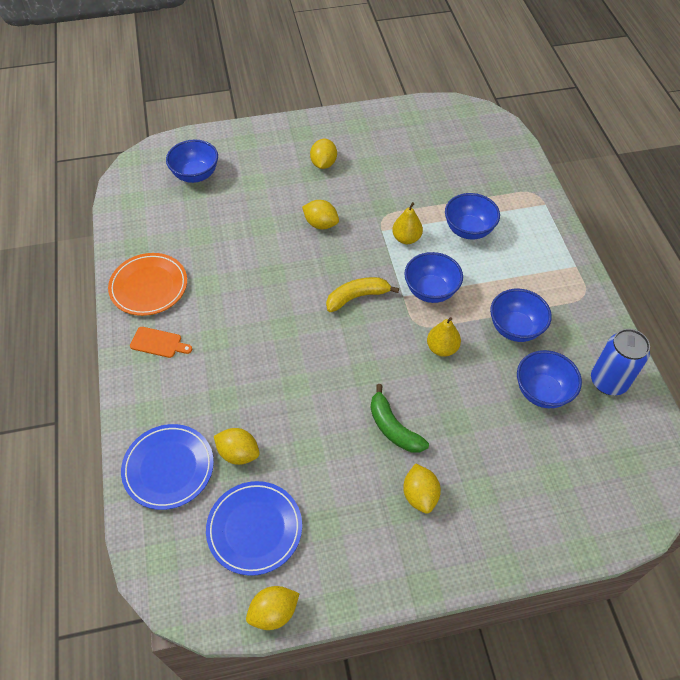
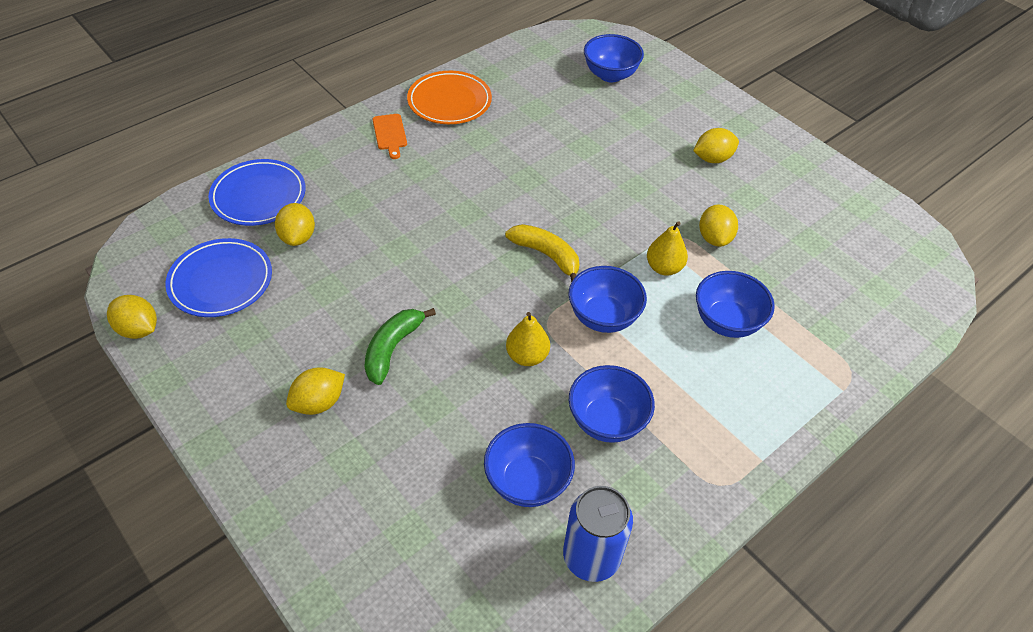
camera: 60 degrees right, 5 degrees down
(321, 224) = (624, 189): yellow lemon -> yellow lemon (714, 238)

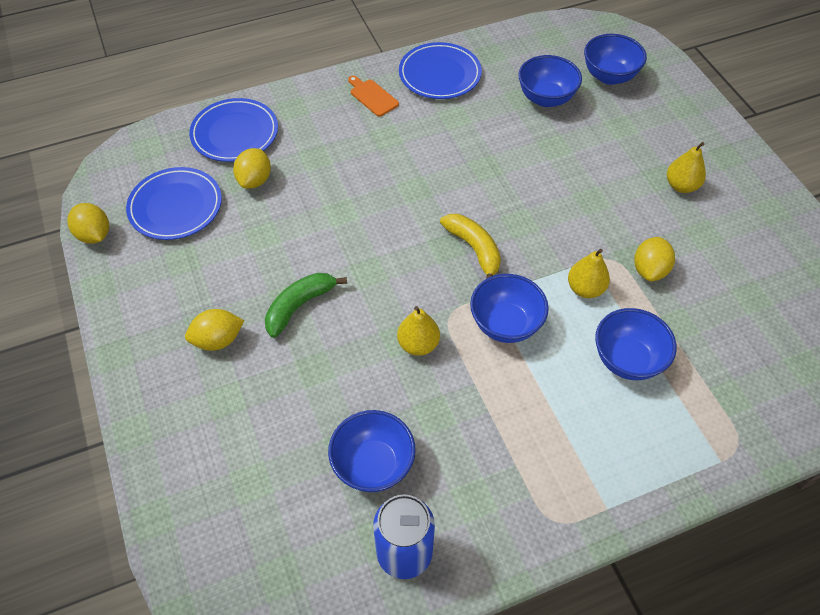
camera: 20 degrees right, 5 degrees up
(390, 134) = (372, 96): orange cutting board -> orange cutting board turned 135 degrees clockwise
(449, 101) = (440, 74): orange plate -> blue plate
(607, 421) = (469, 427): blue bowl -> blue bowl (546, 98)
(712, 159) = (681, 186): yellow lemon -> yellow pear

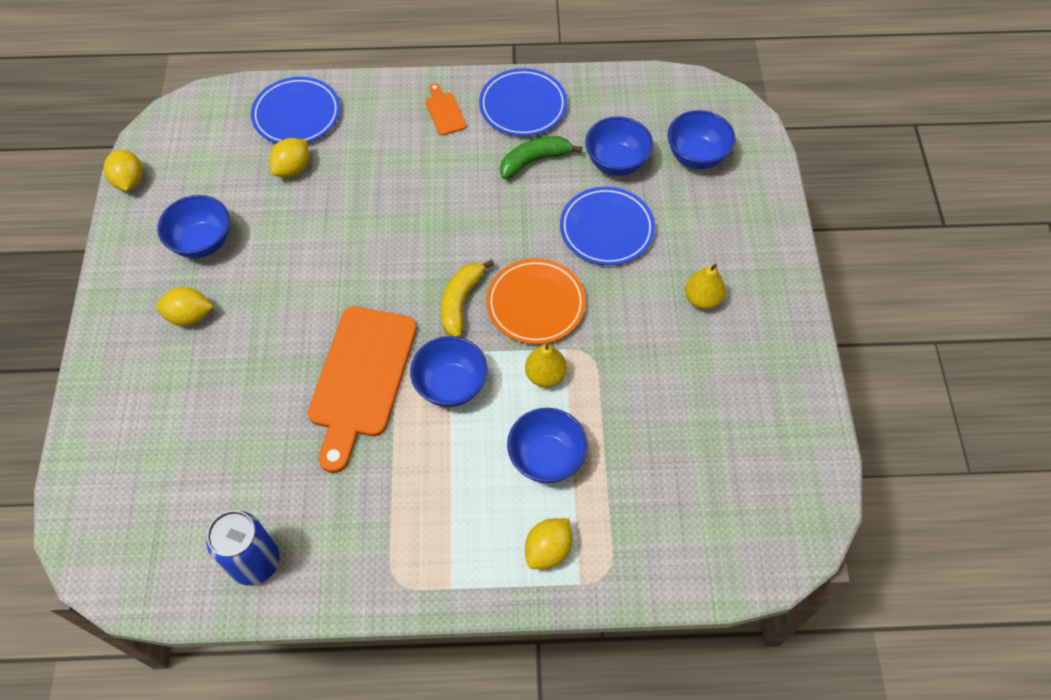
camera: 20 degrees right, 5 degrees up
(175, 207) = (211, 174): blue plate -> blue plate (606, 229)
(299, 306) = (274, 307): green banana -> green banana (534, 160)
(373, 465) = (267, 476): blue bowl -> blue bowl (203, 242)
(418, 344) = (361, 378): yellow pear -> orange cutting board
(474, 249) = (461, 302): yellow banana -> yellow banana turned 150 degrees counterclockwise
(542, 231) = (536, 304): none -> orange plate
(649, 270) = (619, 376): yellow lemon -> yellow lemon (548, 550)

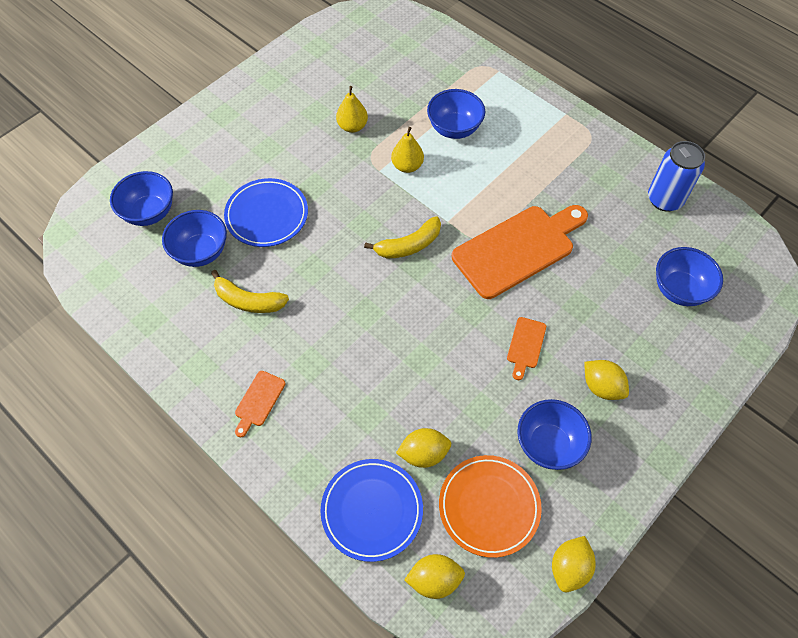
camera: 135 degrees left, 0 degrees up
(281, 299) = (525, 345): none -> orange cutting board
(451, 385) = (467, 203): blue bowl -> blue bowl (679, 290)
(523, 106) = (200, 352): blue plate -> none
(534, 160) = (248, 301): green banana -> yellow banana
(536, 304) = (365, 207): orange plate -> orange plate (489, 506)
(548, 550) = (499, 93): yellow lemon -> yellow lemon (434, 579)
(702, 299) = (271, 134): yellow pear -> yellow pear (352, 126)

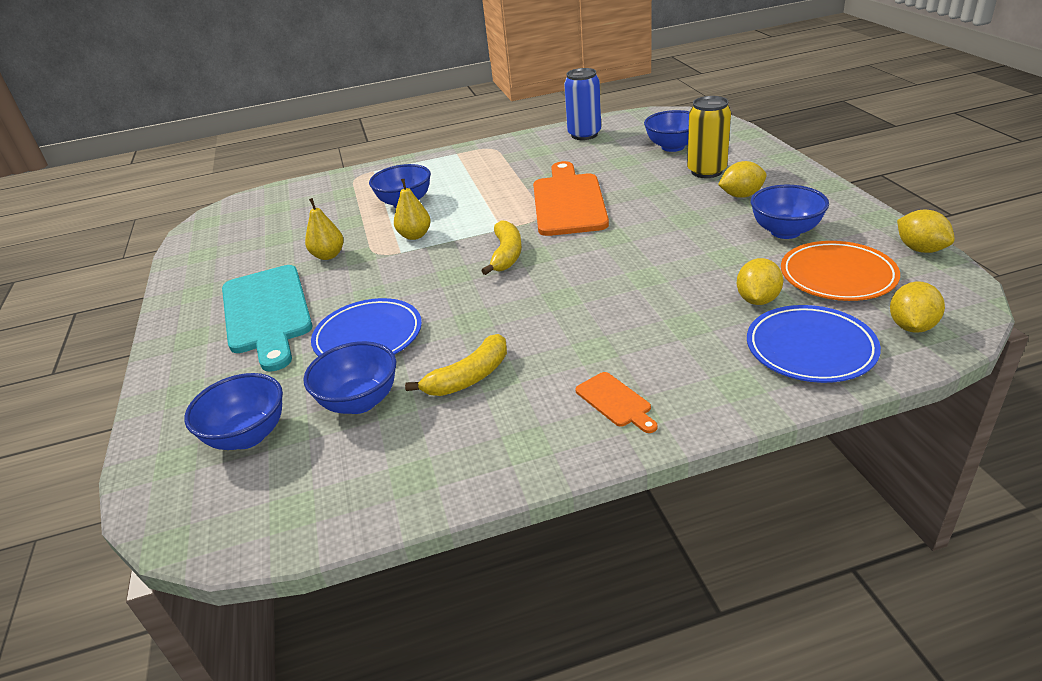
camera: 55 degrees left, 25 degrees down
(267, 137) = (267, 312): none -> turquoise cutting board
(525, 345) = (673, 220): orange cutting board -> none
(638, 340) = (706, 171): none -> yellow can

